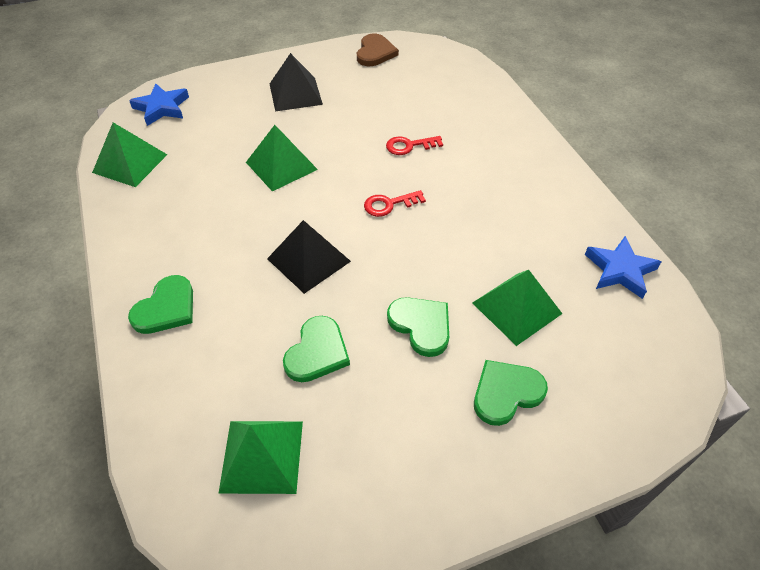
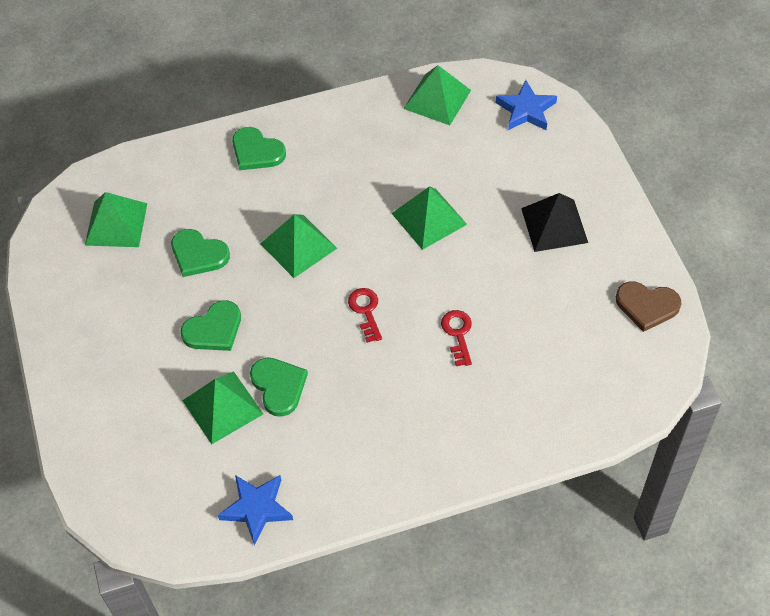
camera: 95 degrees right, 5 degrees up
(308, 259) = (298, 246): black pyramid -> green pyramid
(506, 393) = (138, 385): green heart -> green heart (279, 386)

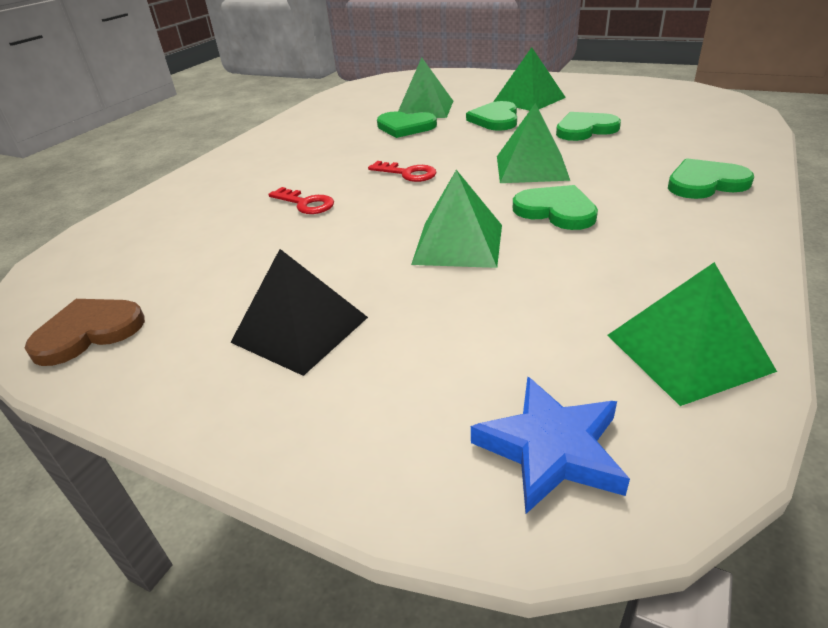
camera: 135 degrees right, 20 degrees down
(116, 224) = (668, 110): green pyramid -> green pyramid (529, 99)
(257, 508) = (338, 103): blue star -> none
(352, 199) = (556, 211): none -> green heart

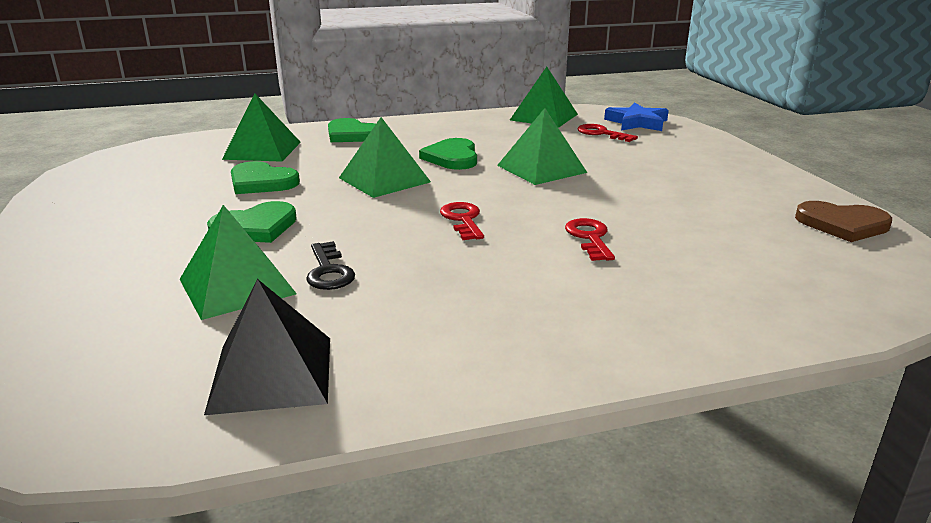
camera: 135 degrees left, 10 degrees down
(300, 329) = (692, 175): black pyramid -> black pyramid (271, 374)
(405, 127) = (328, 271): green heart -> black key
(529, 99) = (155, 230): green pyramid -> green pyramid (262, 150)
(530, 359) = (601, 133): none -> red key

